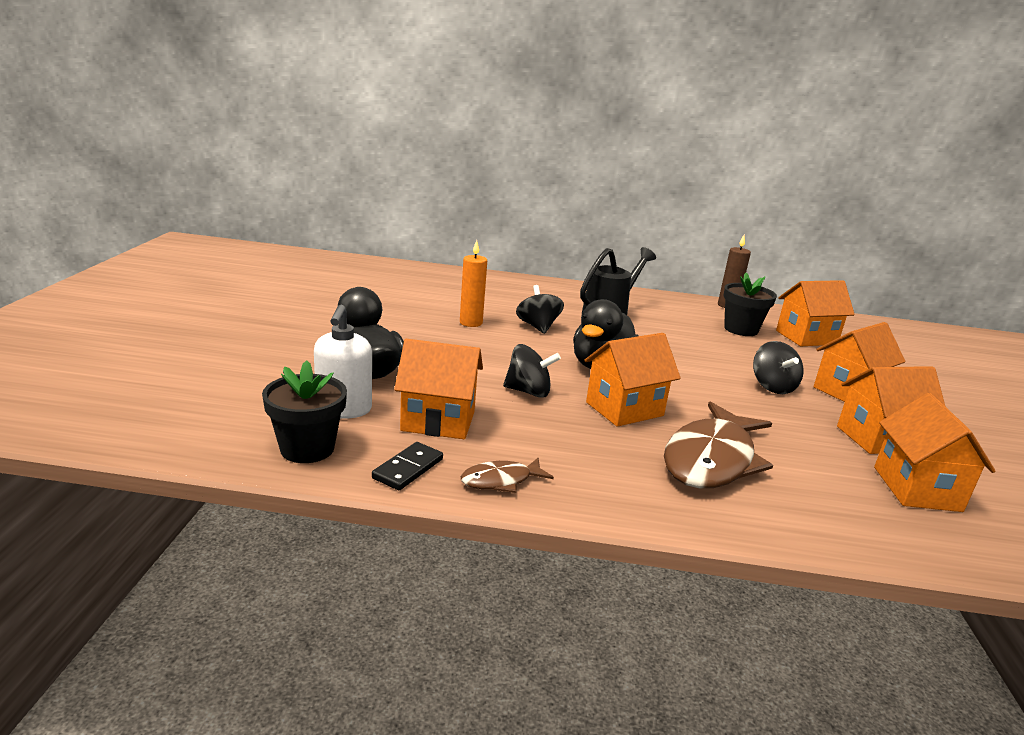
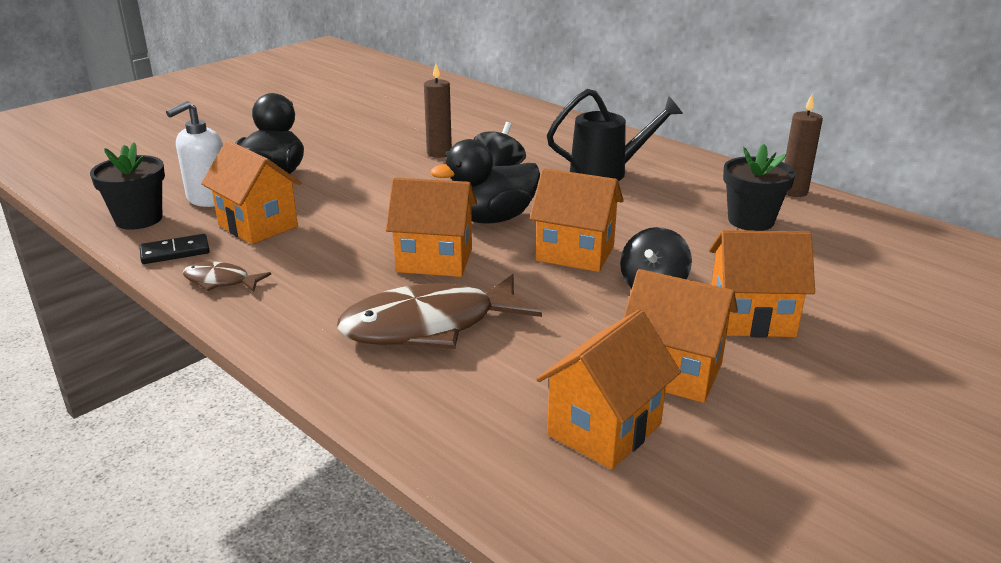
camera: 40 degrees right, 5 degrees up
(471, 323) = (439, 153): orange candle -> brown candle
(528, 391) = (375, 223): black spinning top -> none
(806, 337) = (833, 249): orange house -> orange house (575, 253)

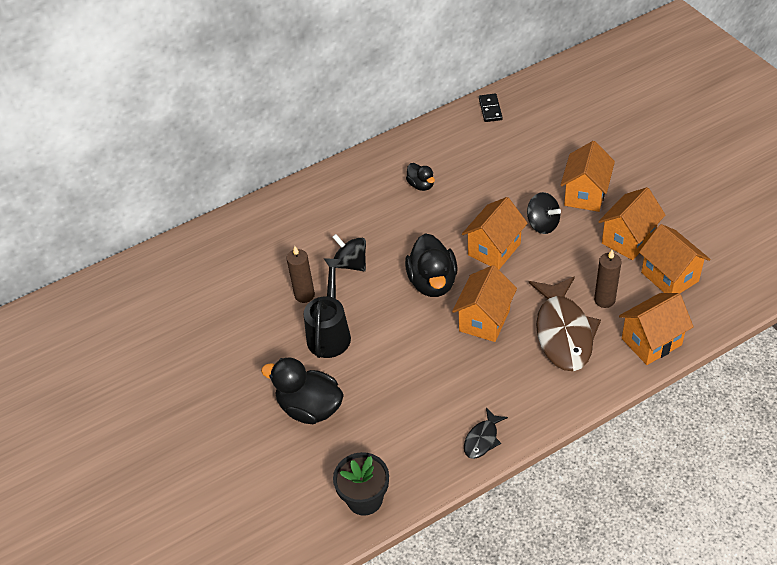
camera: 70 degrees left, 20 degrees up
(175, 252) = (430, 469): black domino -> black domino (490, 109)
(208, 199) = (341, 452): white soap dispenser -> none
(220, 281) = (482, 439): brown fish -> black fish
(258, 226) = (401, 418): orange house -> orange house (651, 342)
(606, 172) = (378, 206): black watering can -> black watering can (330, 333)
(664, 192) = (421, 185): none -> black duck
(750, 221) = (475, 158): black flower pot -> none
(793, 192) = (441, 125): brown candle -> brown candle (604, 300)

